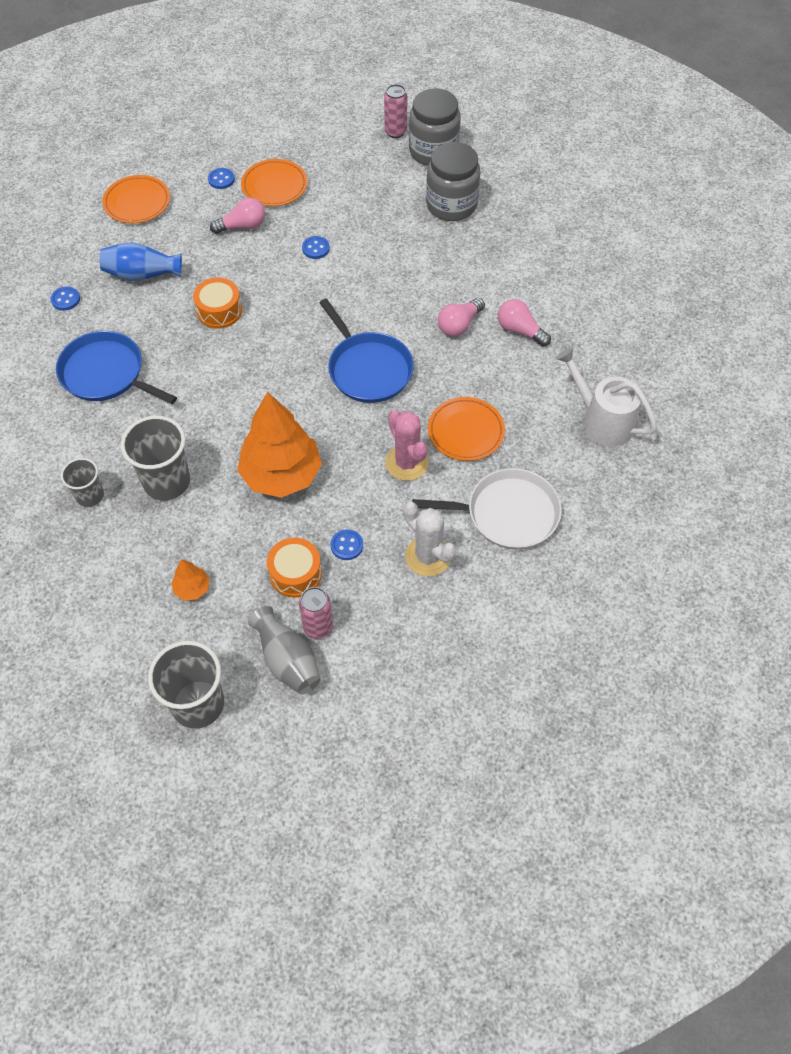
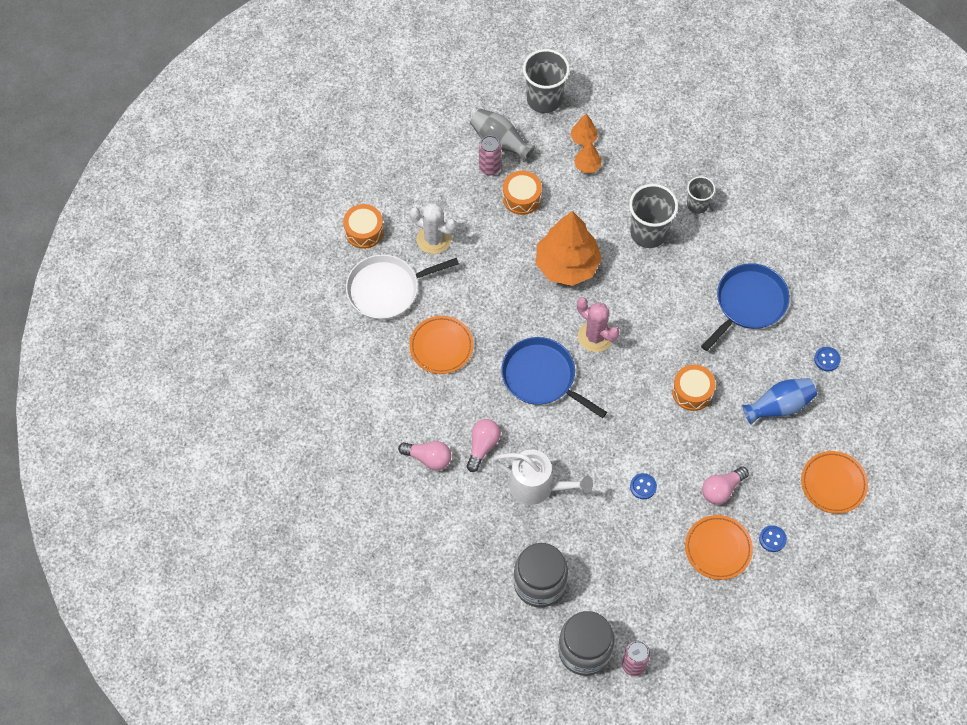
camera: 160 degrees right, 5 degrees up
(106, 374) = (748, 303): blue pan -> blue pan turned 60 degrees counterclockwise
(176, 628) = (583, 138): none -> orange tree
(347, 545) = (494, 228): blue button -> none
(407, 463) = (477, 305): pink cactus -> pink cactus (595, 336)
(513, 595) = (364, 231): none -> orange drum
(601, 421) = (335, 391): white watering can -> white watering can (537, 486)

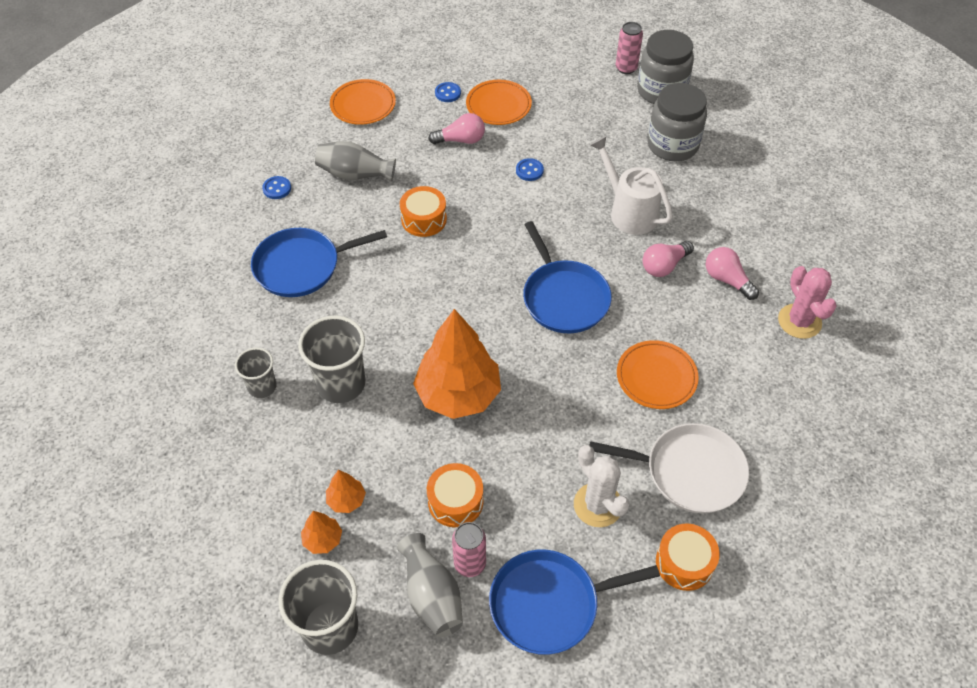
camera: 150 degrees left, 10 degrees down
(430, 170) = (549, 604): none -> blue pan
(595, 336) = (481, 309): pink cactus -> pink cactus (799, 321)
(779, 406) = (355, 174): blue vase -> grey vase

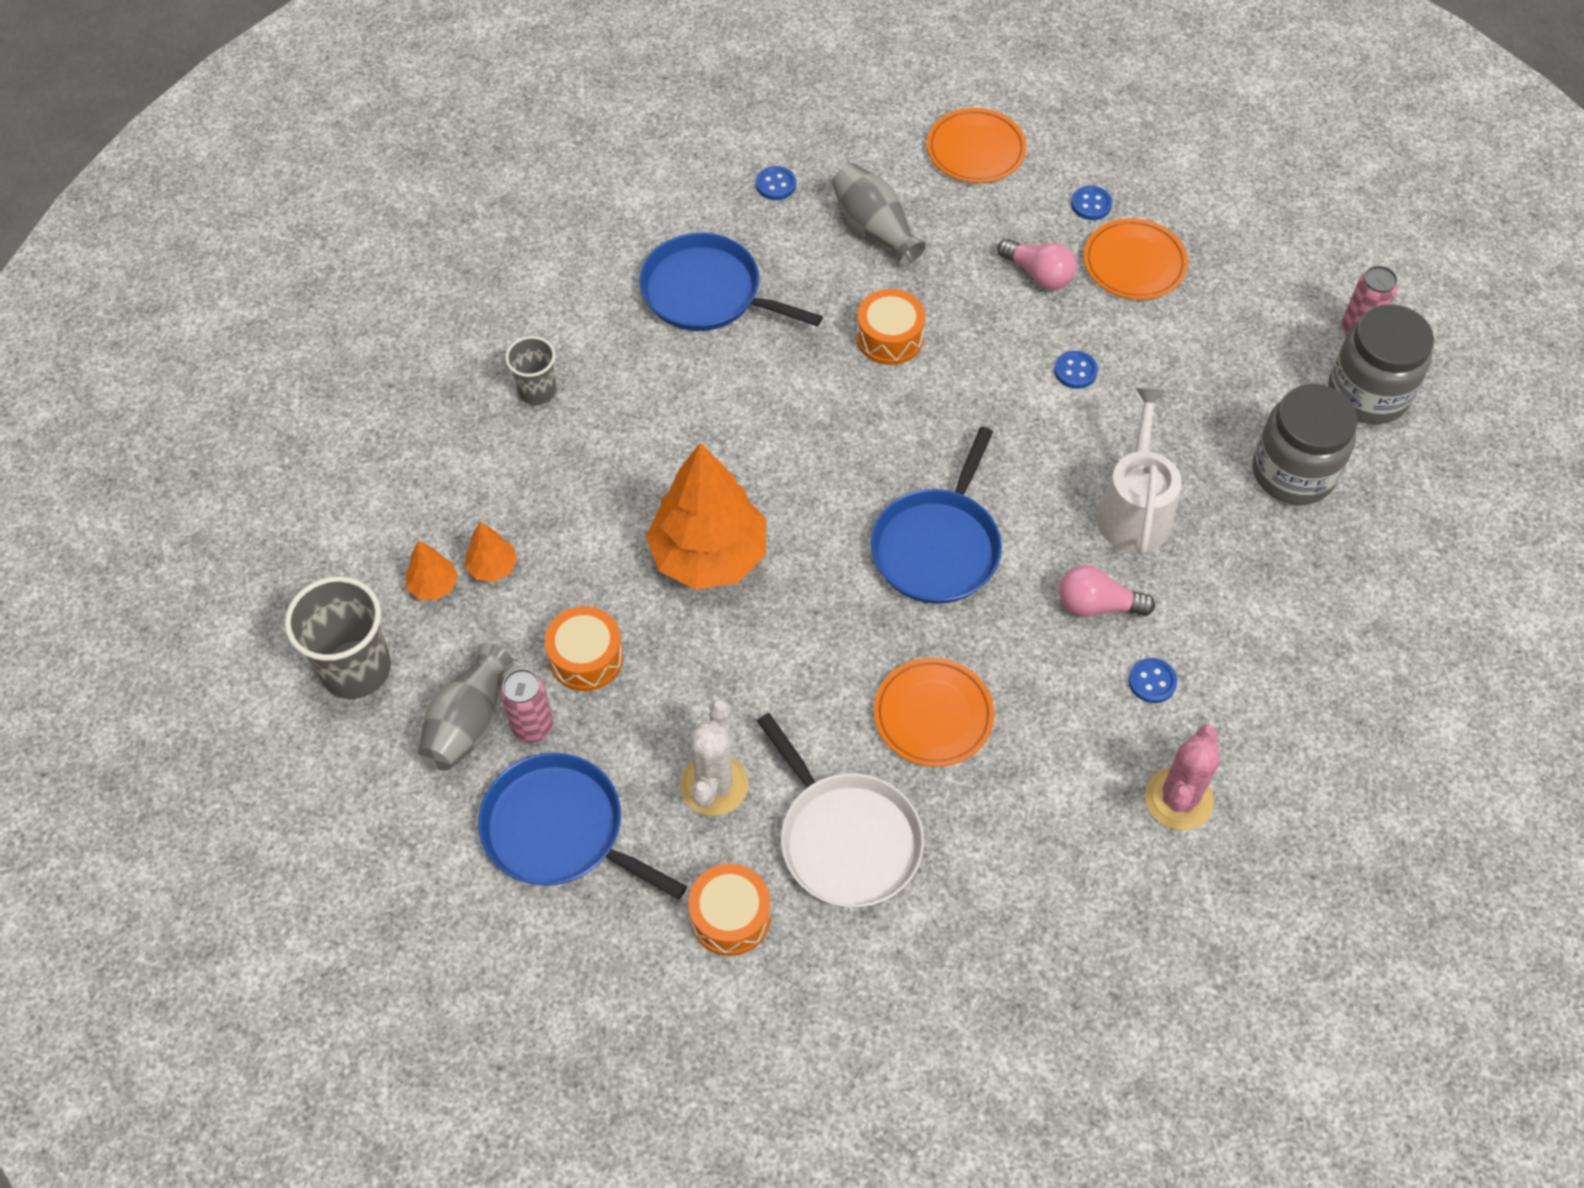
camera: 45 degrees right, 5 degrees up
(341, 384) = (611, 449): grey cup -> none
(727, 280) = (1152, 681): pink light bulb -> blue button

